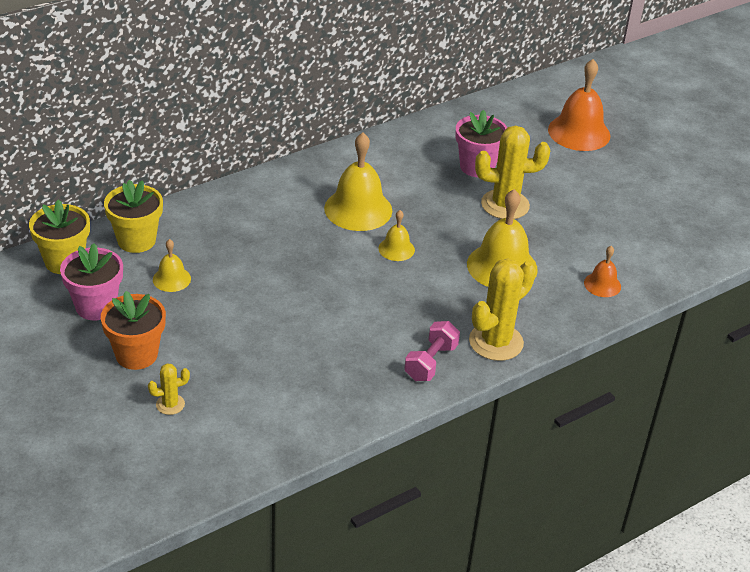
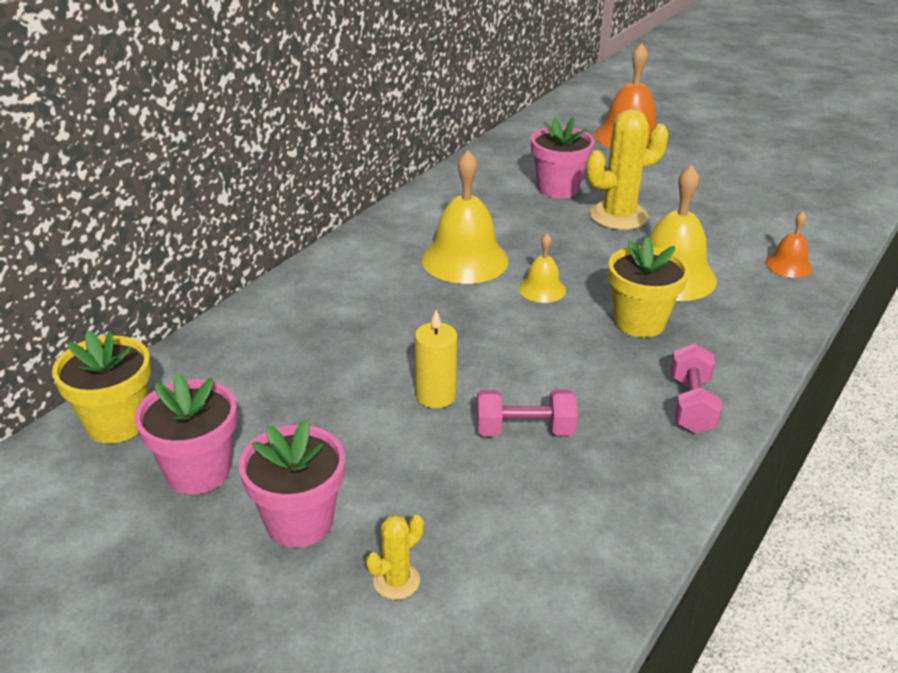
camera: 20 degrees left, 5 degrees down
(136, 240) = (208, 367): yellow flower pot -> yellow flower pot (639, 322)
(136, 355) = (299, 522): orange flower pot -> pink flower pot
(171, 279) = (287, 402): yellow bell -> none
(267, 304) = (435, 395): none -> yellow candle
(307, 344) = (524, 430): none -> pink dumbbell
(496, 342) = (740, 358): yellow cactus -> none

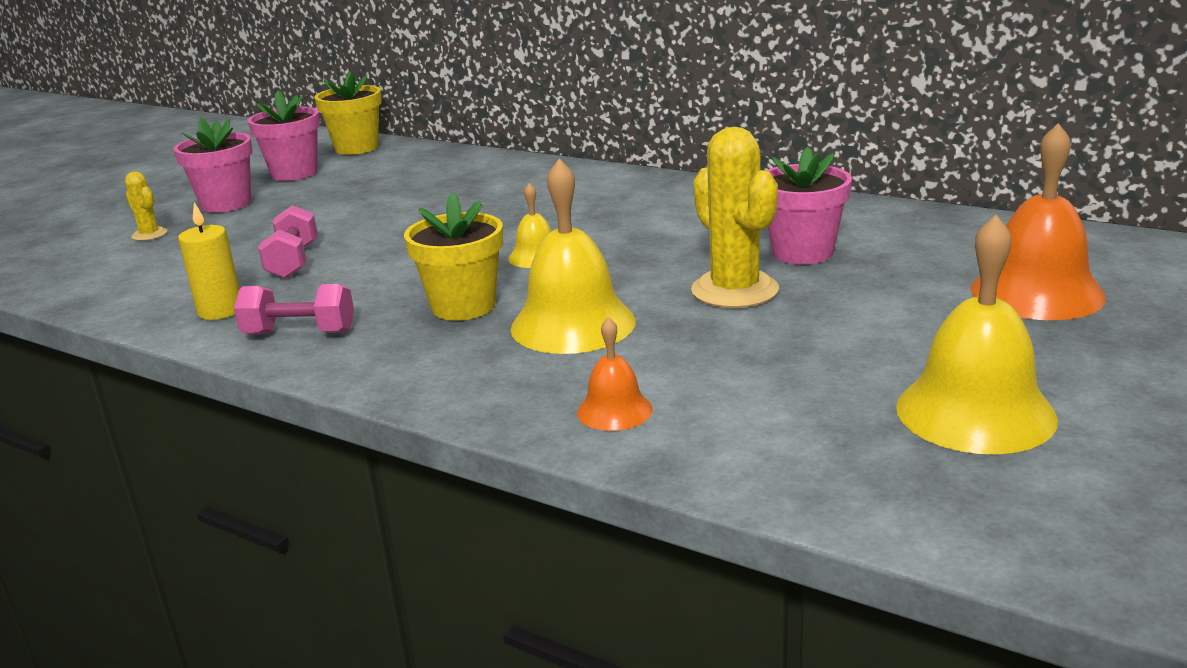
camera: 90 degrees right, 10 degrees down
(435, 395) = (356, 227): yellow candle -> yellow candle (220, 311)
(465, 259) = (597, 219): yellow bell -> yellow bell (975, 412)

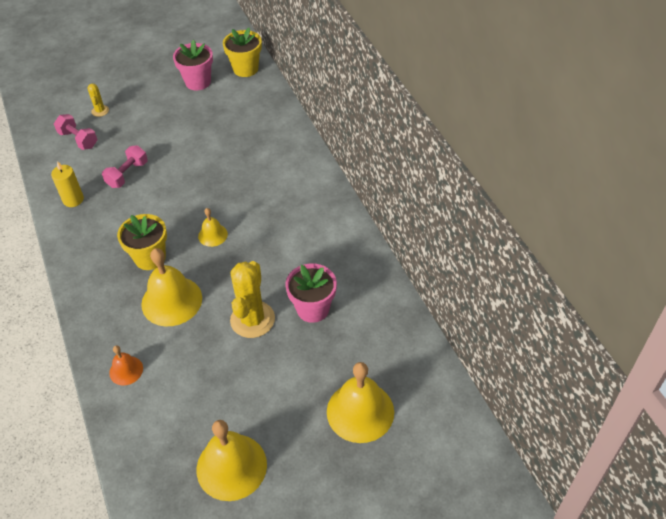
camera: 35 degrees right, 25 degrees up
(226, 204) = (148, 98): pink flower pot -> none
(299, 333) = (83, 237): pink dumbbell -> pink dumbbell (78, 139)
(1037, 292) = (360, 411): orange bell -> yellow bell

